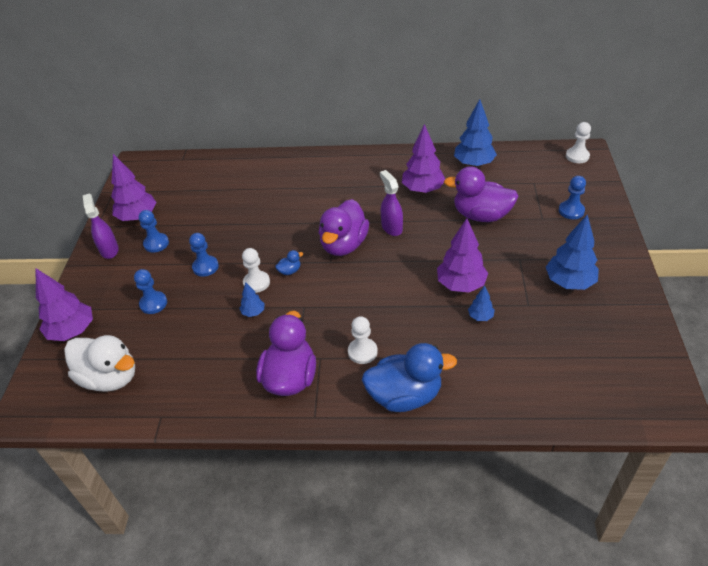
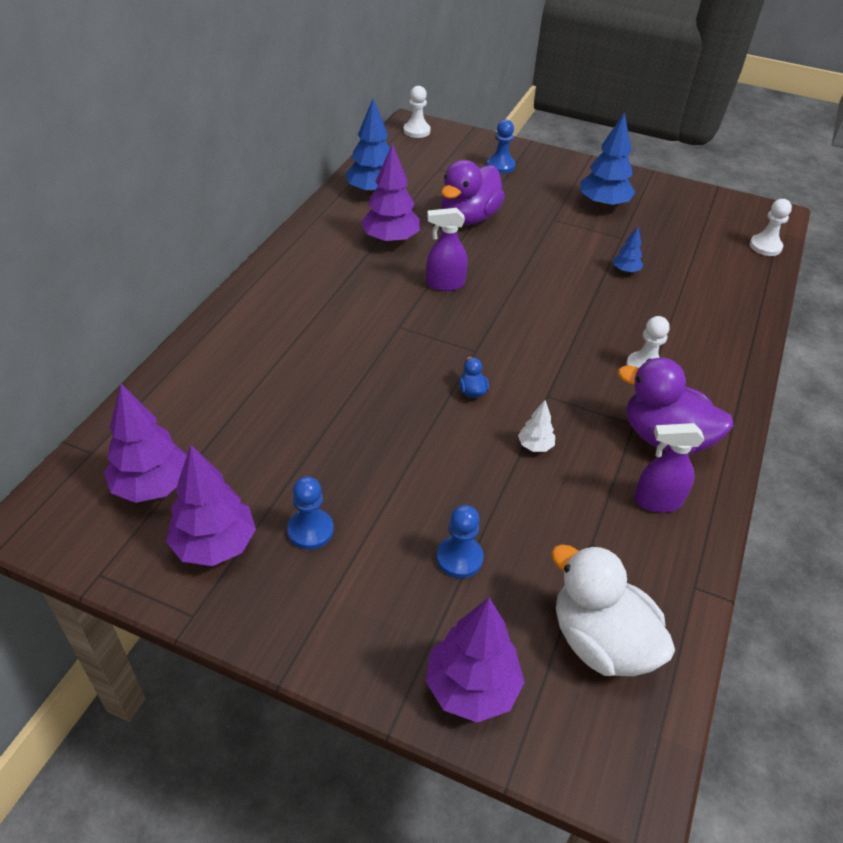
camera: 75 degrees left, 0 degrees up
(109, 250) = (281, 603): purple spray bottle -> purple spray bottle (657, 501)
(110, 377) = (601, 641): white duck -> white duck turned 90 degrees counterclockwise
(205, 267) = (410, 478): blue pawn -> none
(253, 312) = (535, 446): blue tree -> white tree
(256, 282) = (477, 429): white pawn -> white pawn (765, 246)
(344, 245) = (451, 330): purple duck -> none
(405, 395) = (718, 355): blue duck -> none
(460, 285) = (572, 267): purple tree -> purple tree (152, 486)

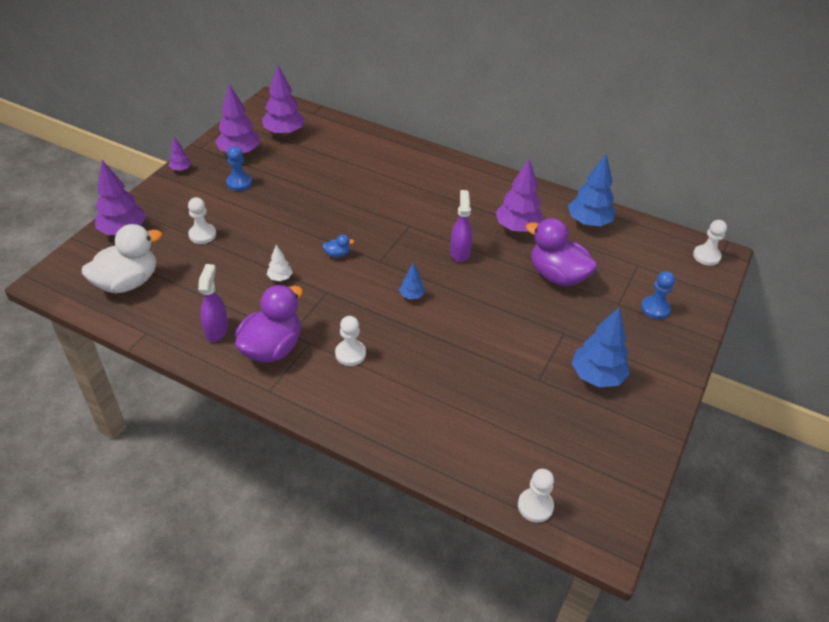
camera: 95 degrees right, 0 degrees up
(269, 634) = (181, 169): none -> purple tree
(459, 558) = (202, 235): blue pawn -> white pawn
(625, 271) = (483, 370): blue tree -> blue tree (412, 296)

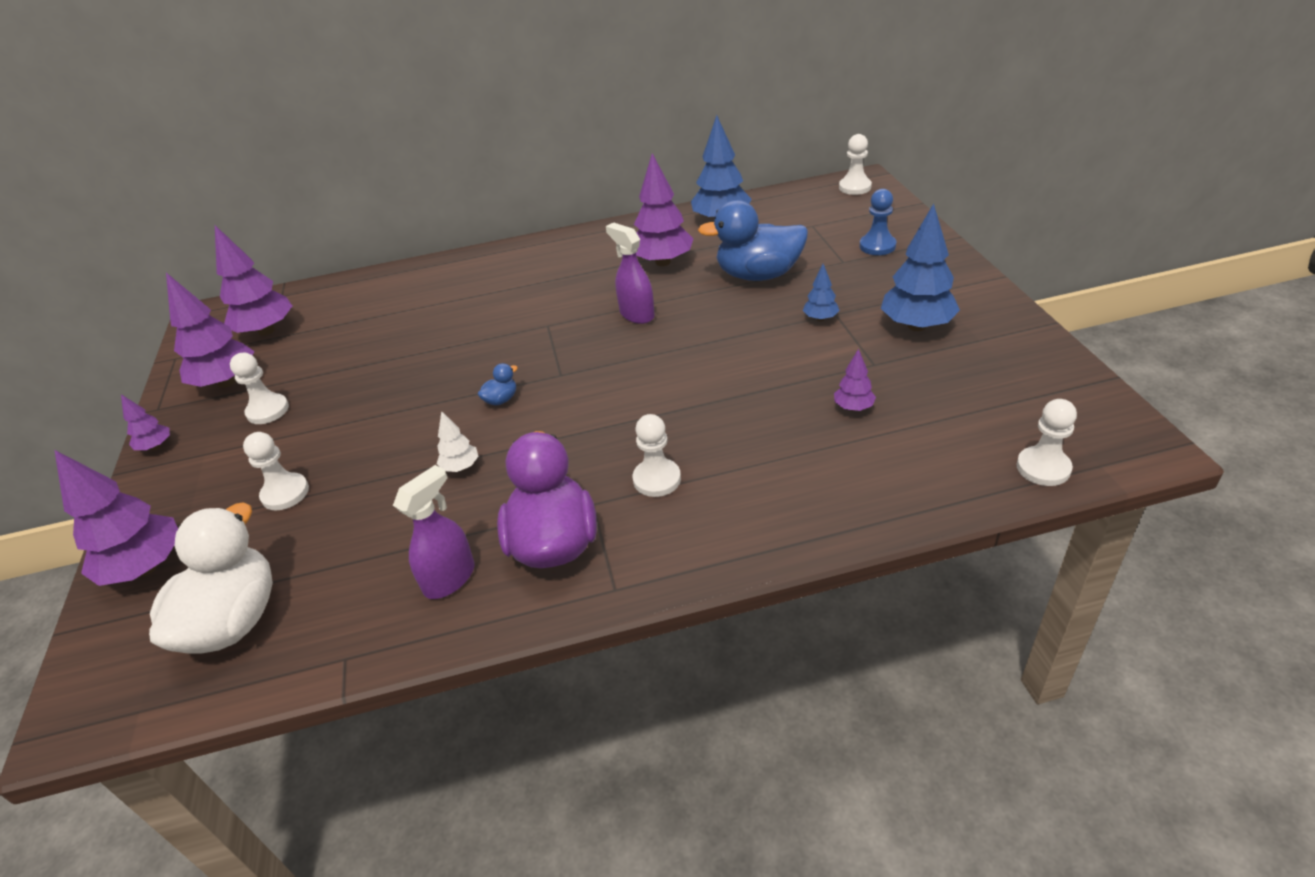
camera: 35 degrees left, 5 degrees down
(216, 330) = (450, 578): purple spray bottle -> purple spray bottle turned 75 degrees clockwise
(239, 183) = (268, 410): blue pawn -> white pawn
(412, 296) = (643, 381): blue tree -> blue tree (820, 318)
(491, 394) = (853, 407): none -> purple tree
(557, 276) = (758, 275): purple duck -> blue duck

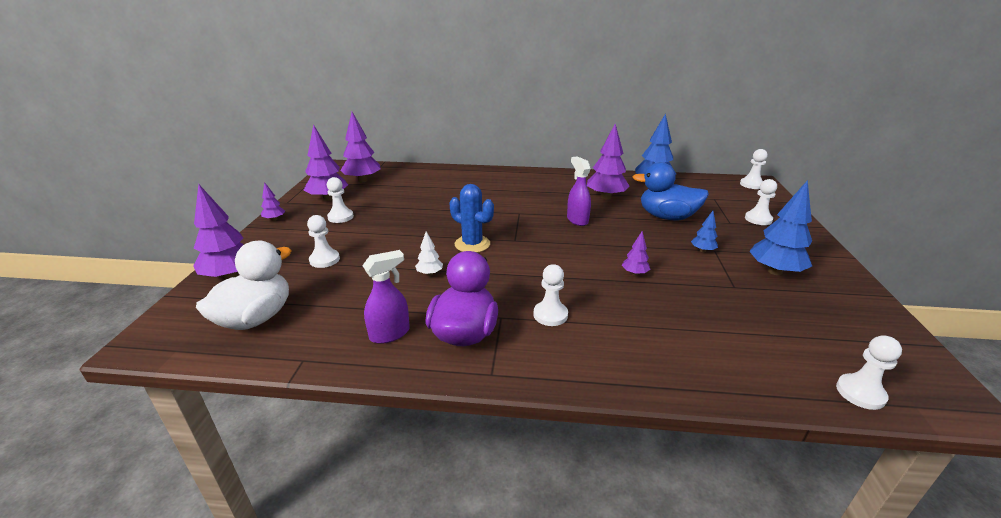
camera: 15 degrees right, 10 degrees down
(501, 400) = (472, 244): blue duck -> blue cactus
(853, 407) = (710, 309): purple tree -> purple tree (634, 273)
(877, 246) = (758, 219): blue pawn -> white pawn

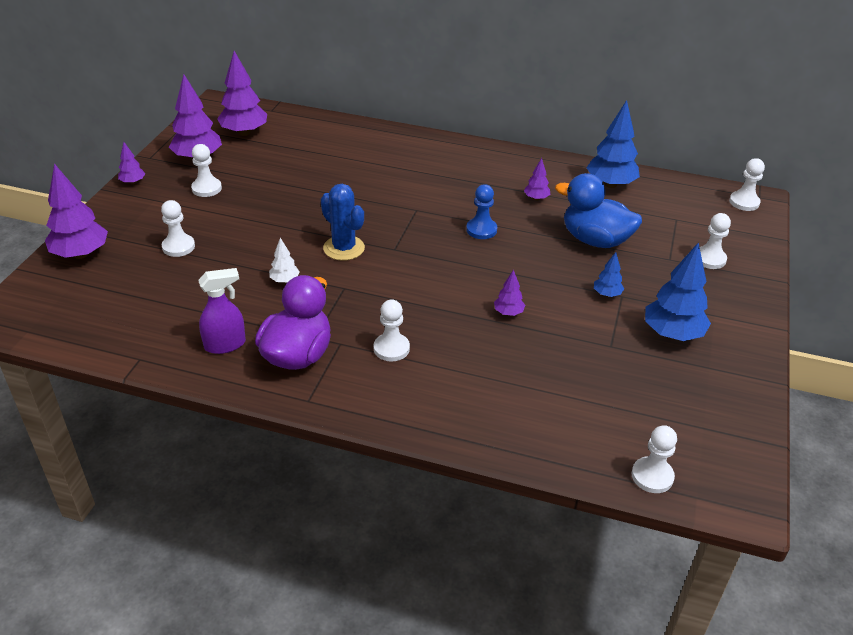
camera: 10 degrees right, 10 degrees up
(256, 318) = (101, 308): white duck -> none
(577, 220) = (481, 230): purple spray bottle -> blue pawn
(606, 197) = (536, 198): purple tree -> purple tree, size x0.50

